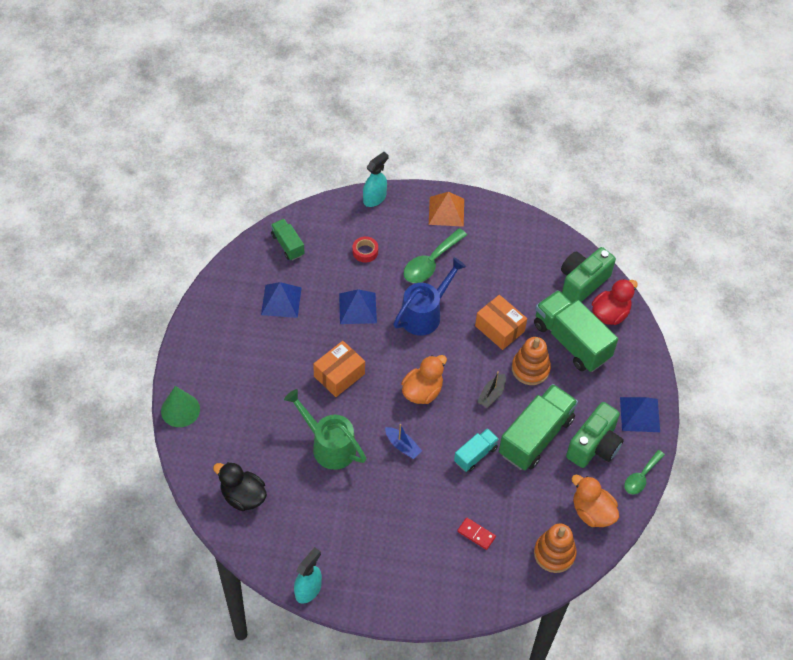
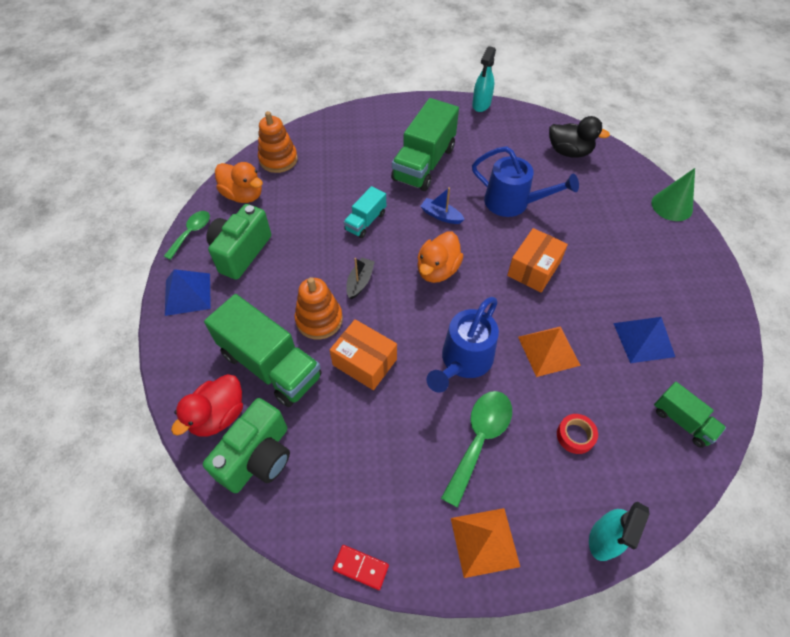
camera: 170 degrees right, 0 degrees up
(328, 445) = (513, 203): green watering can -> blue watering can
(357, 308) = (548, 351): blue pyramid -> orange pyramid
(476, 534) = (351, 161): red domino -> red domino (361, 567)
(536, 436) = (305, 249): green truck -> green truck (424, 163)

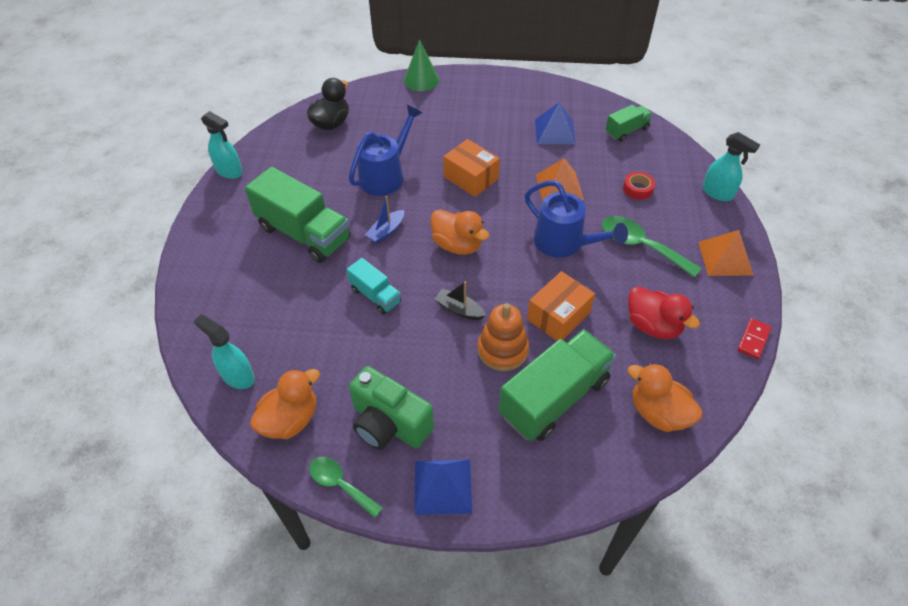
camera: 80 degrees left, 5 degrees down
(218, 415) = (612, 449): red duck -> red duck (653, 326)
(258, 457) = (658, 413): green camera -> orange duck
(278, 159) = (237, 376): orange stacking toy -> turquoise spray bottle

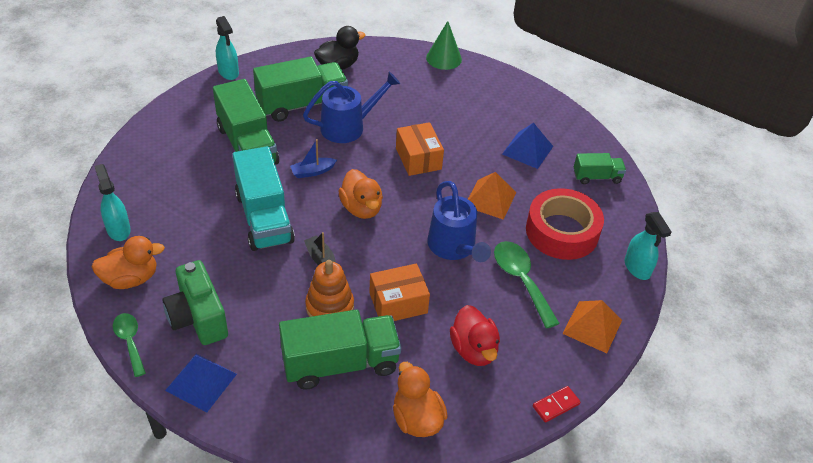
camera: 25 degrees right, 5 degrees down
(326, 173) = (302, 104): none -> green truck
(375, 295) = (264, 218): turquoise truck -> turquoise truck, size x1.91
(637, 189) = (562, 231): red tape -> red tape, size x2.37

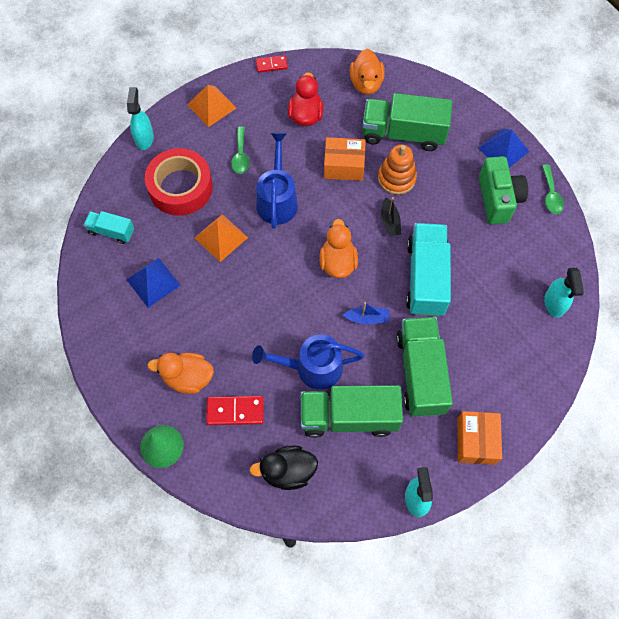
camera: 155 degrees left, 20 degrees up
(131, 278) = (546, 250): orange duck -> orange duck (188, 378)
(399, 87) = (235, 411): none -> red domino
(418, 158) = (262, 304): orange box -> orange box (476, 441)
(521, 280) = (240, 156): green spoon -> green spoon, size x0.65
(597, 177) = (111, 232): green truck -> turquoise truck

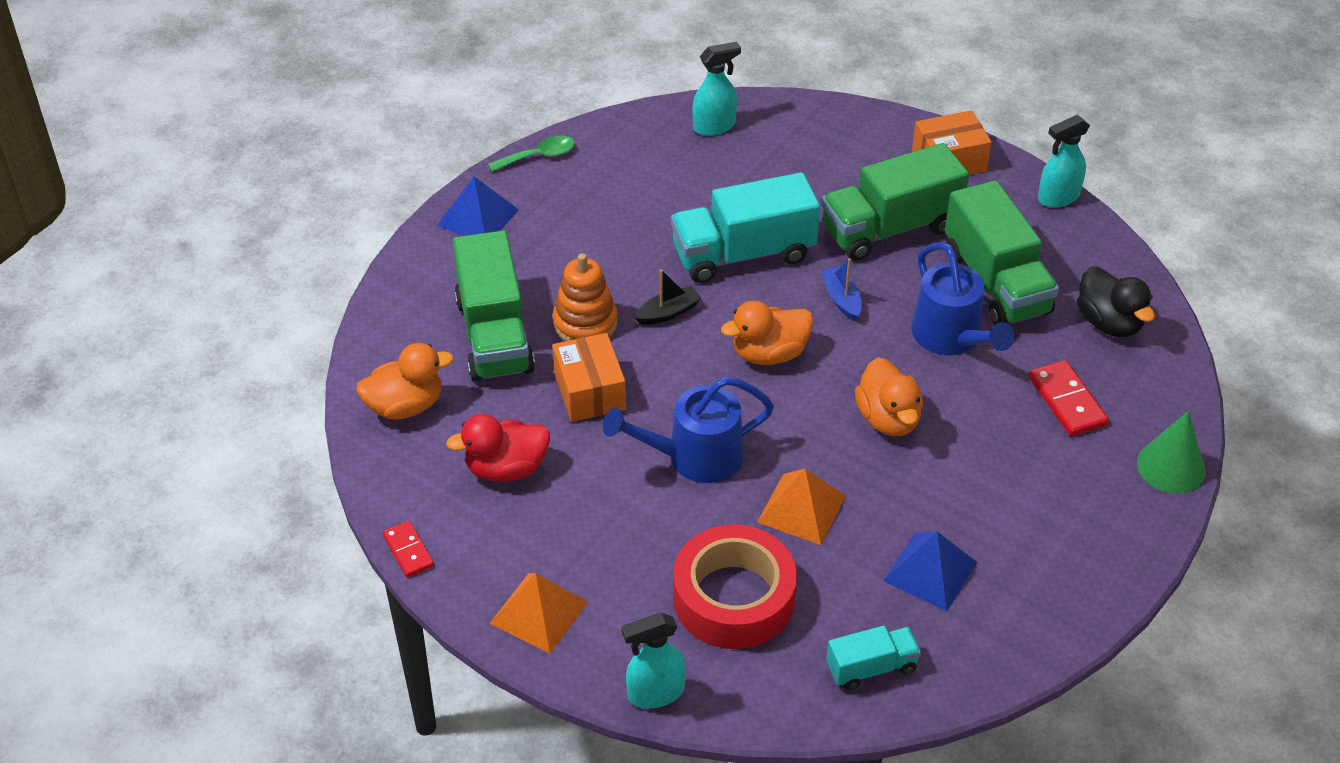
camera: 110 degrees left, 20 degrees down
(111, 232) = (871, 668): turquoise truck -> turquoise truck turned 105 degrees counterclockwise
(188, 378) = (1055, 471): orange duck -> orange duck (888, 419)
(240, 156) = (630, 533): green spoon -> none
(498, 199) = (571, 207): green camera -> none

